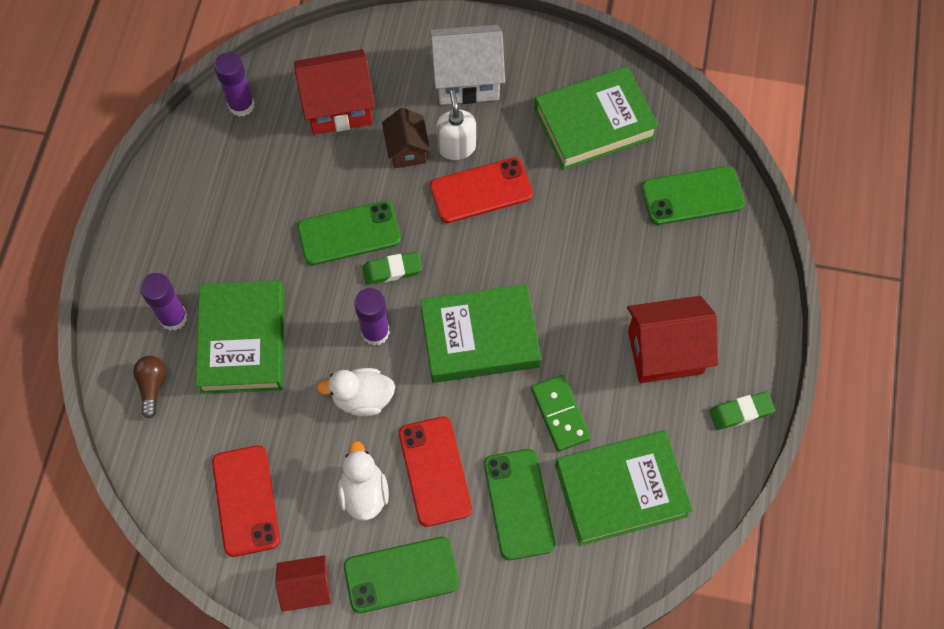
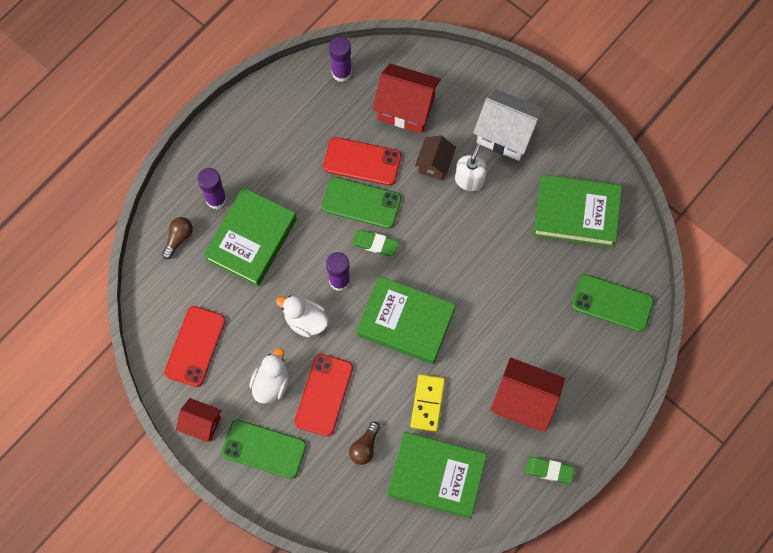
camera: 30 degrees right, 5 degrees up
(481, 191) = (467, 220): red phone -> red phone (362, 161)
(519, 504) = (365, 447): green phone -> brown light bulb
(560, 414) = (427, 403): green domino -> yellow domino

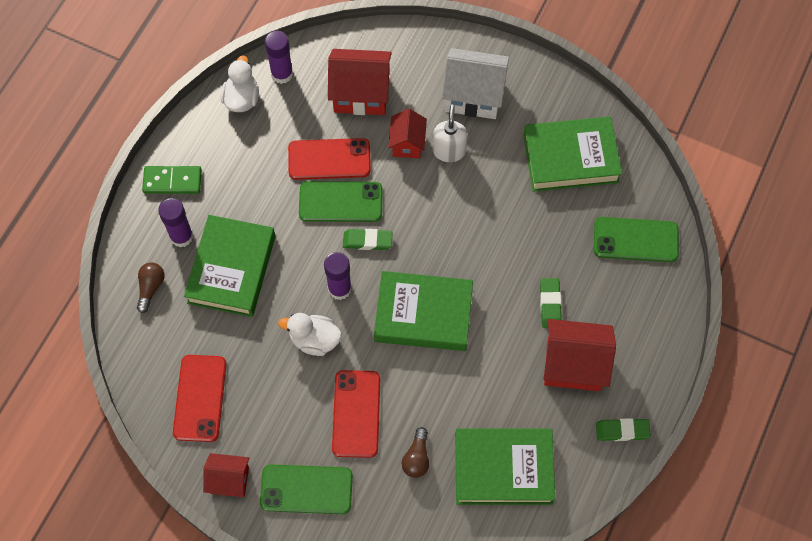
camera: 15 degrees left, 5 degrees down
(221, 147) = (172, 181): none -> green domino
(271, 383) = (295, 416): white duck -> white duck (242, 99)
(427, 403) = (471, 394): yellow domino -> none
(434, 164) = (407, 143): brown house -> red house
(519, 342) = (550, 304): none -> green eraser

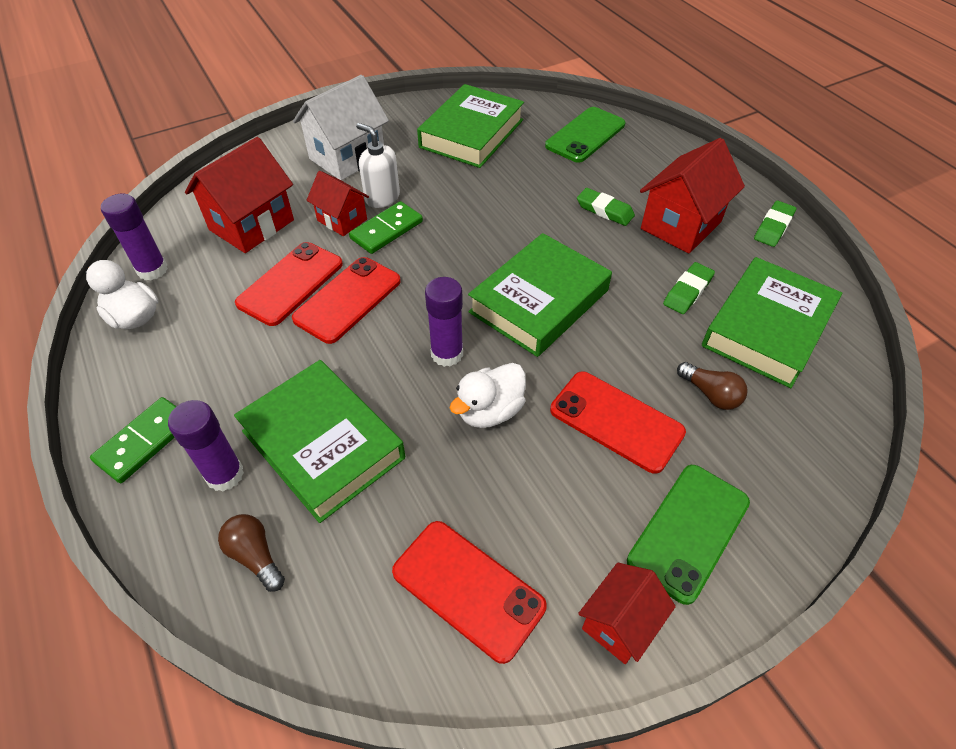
camera: 55 degrees left, 15 degrees down
(340, 202) = (348, 300): green phone -> red phone
(367, 241) = (414, 302): green eraser -> green eraser (687, 291)
(419, 178) = (387, 230): none -> green domino

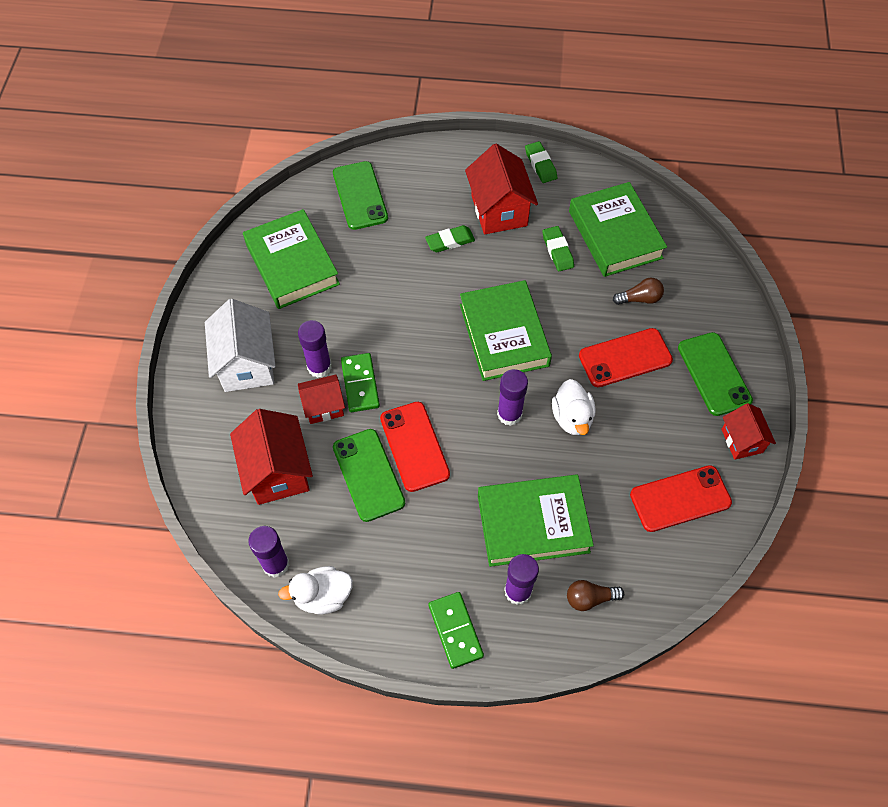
camera: 55 degrees left, 10 degrees up
(290, 283) = (368, 475): red phone -> green phone
(382, 197) = (319, 367): white soap dispenser -> purple glue stick

